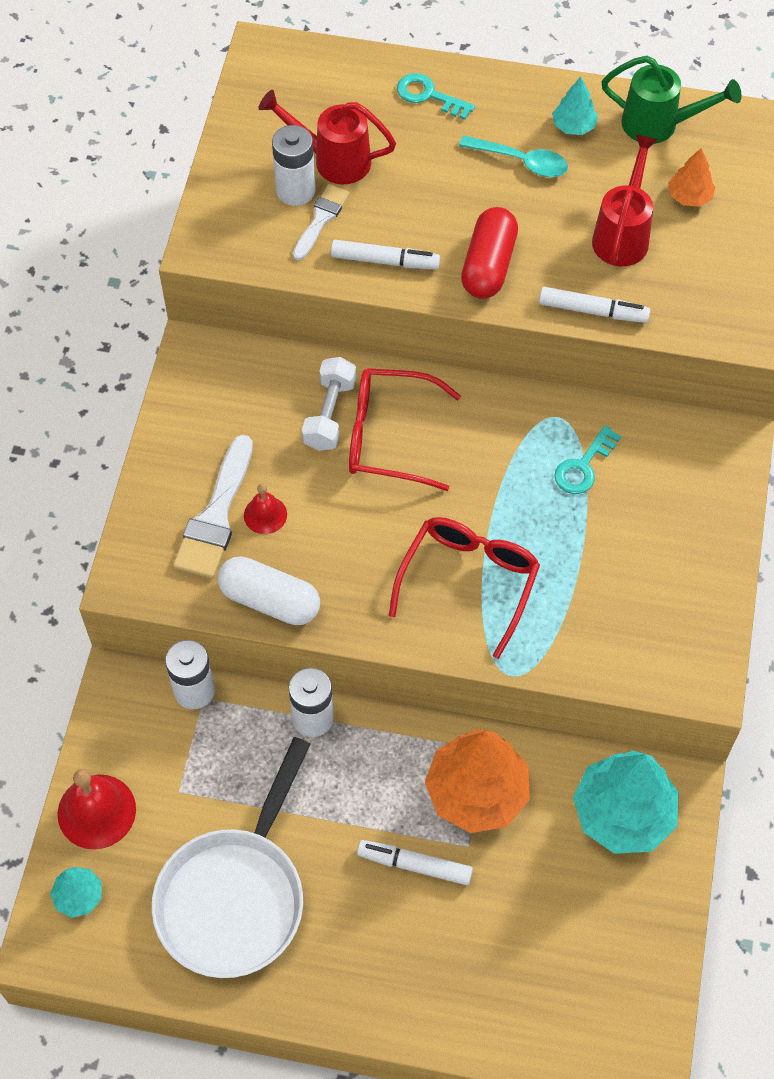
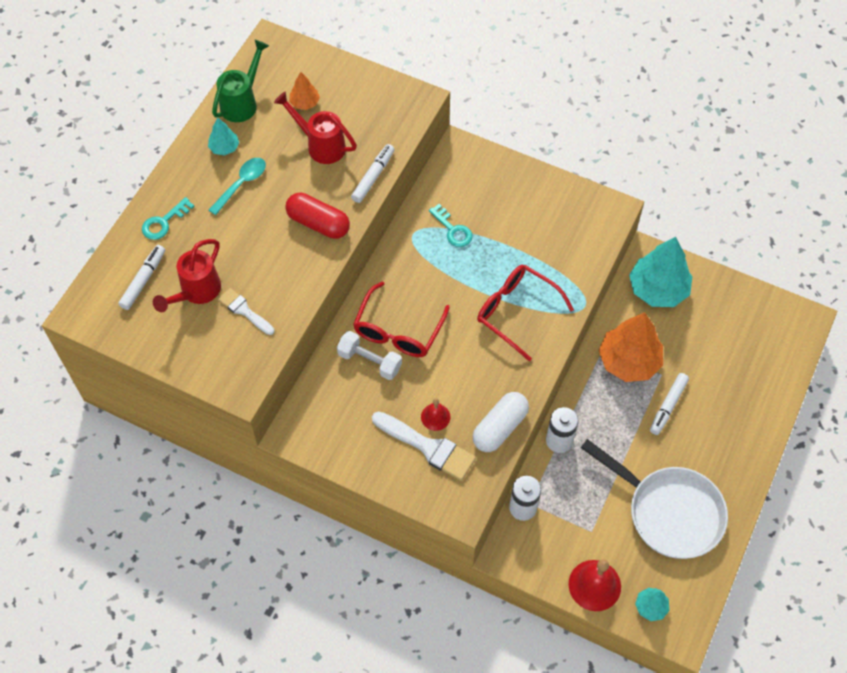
camera: 75 degrees left, 0 degrees up
(295, 190) = (214, 321): white battery -> none
(385, 261) = (293, 281): white marker -> white marker (143, 280)

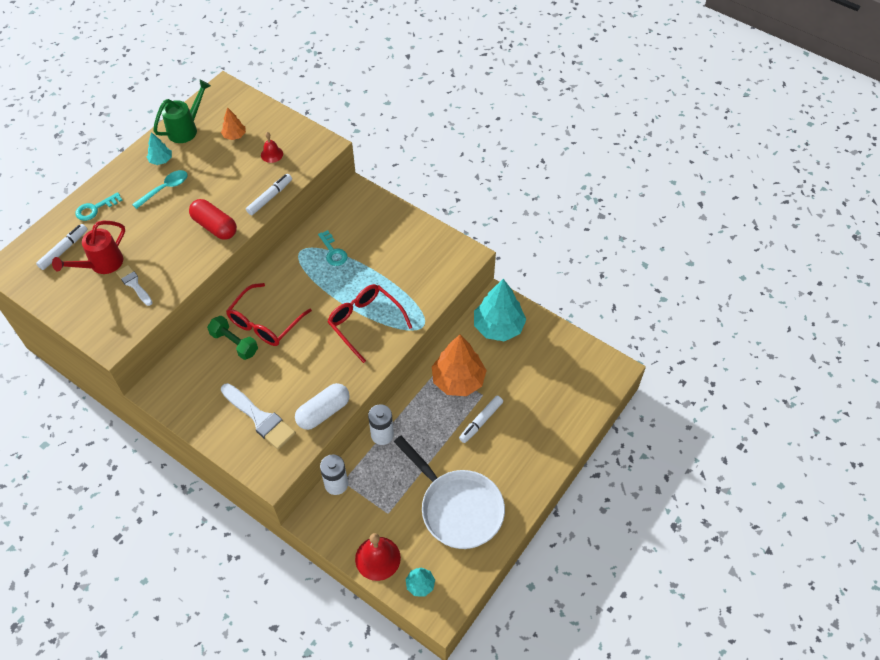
camera: 10 degrees right, 5 degrees down
(320, 145) = (236, 168): red watering can -> none
(369, 361) = (234, 343): white dumbbell -> green dumbbell
(435, 417) = (273, 395): red bell -> red bell (272, 154)

